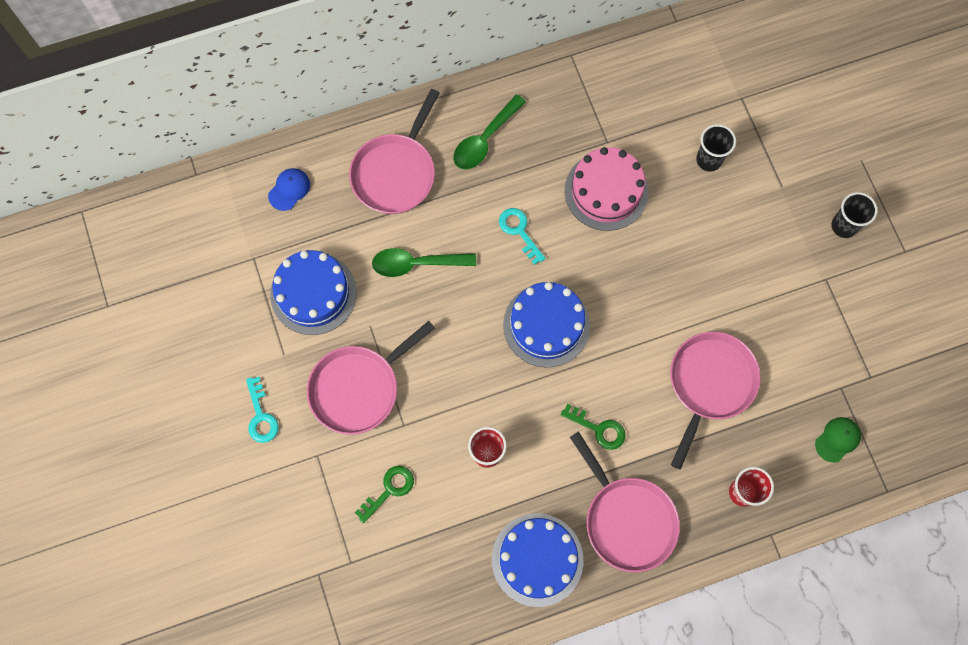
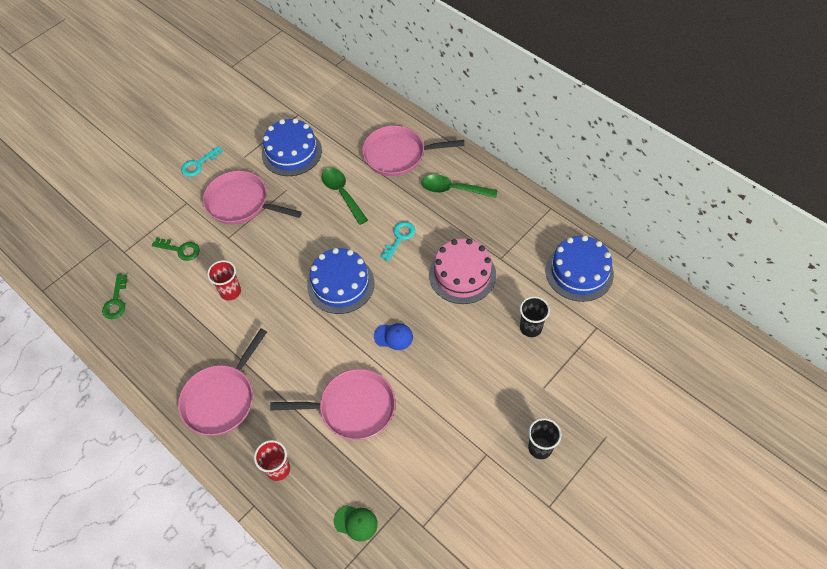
camera: 65 degrees right, 15 degrees down
(289, 189) = (353, 110): blue cap -> blue cap (393, 336)
(537, 559) = (168, 355): blue cake -> blue cake (579, 272)
(598, 429) = (281, 350): green key -> green key (116, 301)

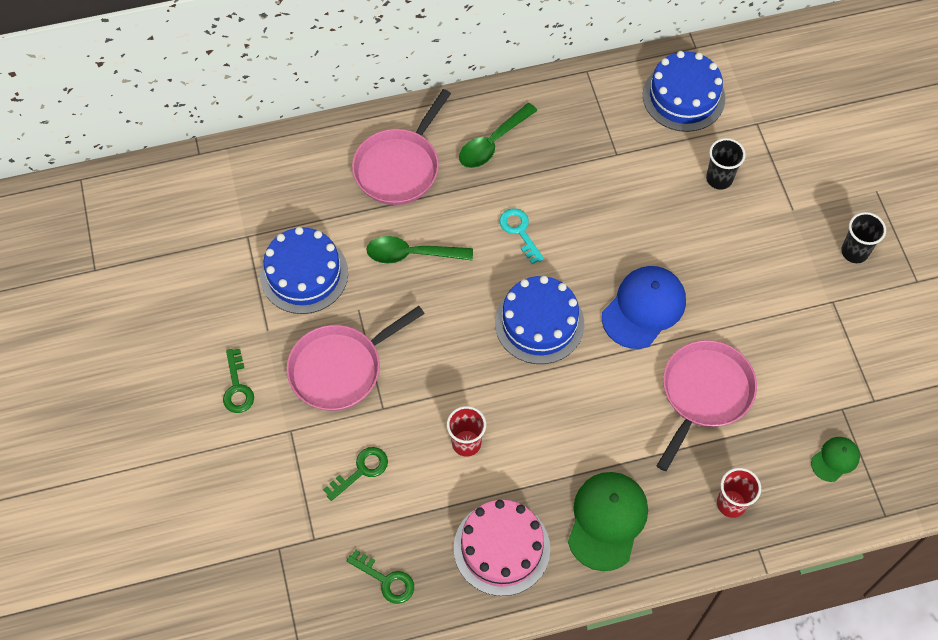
camera: 60 degrees left, 5 degrees up
(198, 164) = (237, 387): turquoise key -> green key
(221, 399) = (607, 521): pink pan -> green cap
(393, 336) = (644, 308): blue cap -> blue cap, size x1.91
(462, 274) = (611, 200): pink cake -> pink cake (501, 548)

